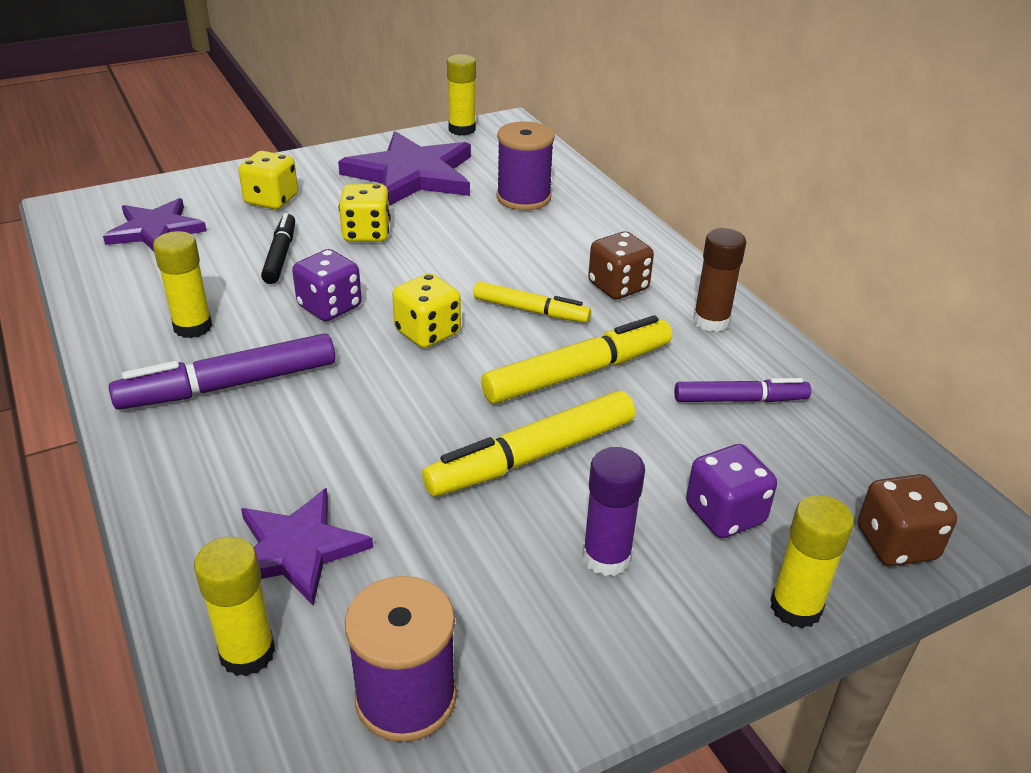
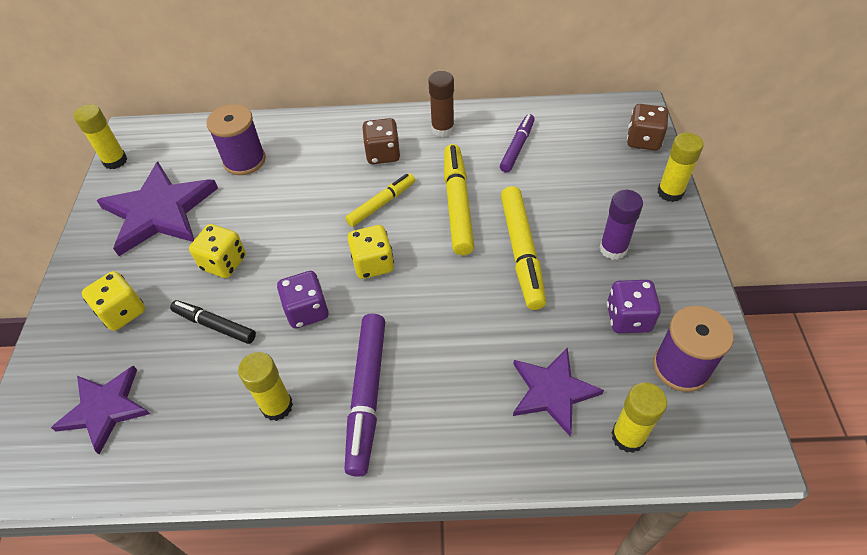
camera: 60 degrees left, 15 degrees up
(725, 514) = (600, 190): purple dice -> purple dice (628, 318)

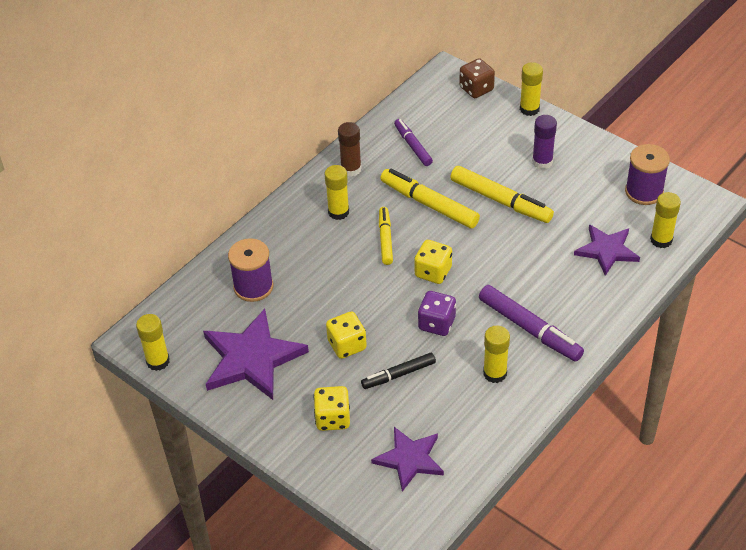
camera: 50 degrees left, 5 degrees down
(383, 154) = (338, 212): brown dice -> yellow glue stick
(628, 318) = (594, 189): purple dice -> none

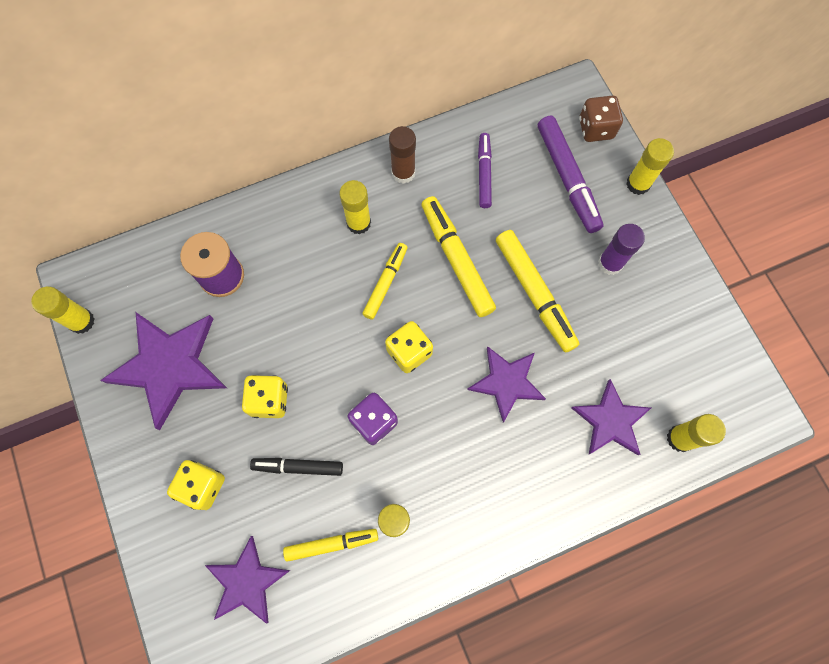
camera: 25 degrees right, 25 degrees up
(457, 408) = (331, 544): none -> yellow marker
(517, 260) = (506, 382): none -> purple star
(529, 329) = (465, 482): purple marker -> purple marker (567, 179)
(644, 192) = (700, 361): purple spool -> none

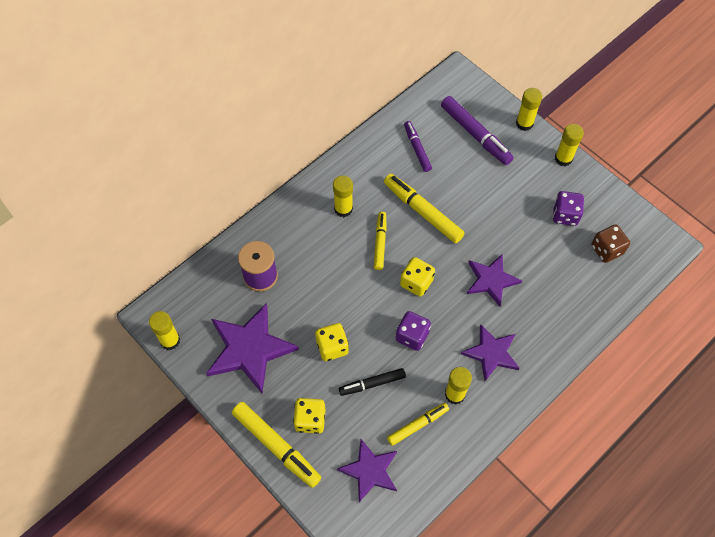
camera: 20 degrees left, 10 degrees down
(403, 173) = (360, 165): brown glue stick -> none
(534, 293) = (485, 216): yellow marker -> yellow marker (276, 446)
(596, 129) = (481, 96): brown dice -> brown dice (606, 250)
(610, 263) = (527, 180): purple glue stick -> none
(611, 421) = (570, 281): purple star -> purple star (491, 353)
(641, 327) = (565, 215): none -> purple dice
(680, 438) = (619, 277): yellow glue stick -> yellow glue stick (563, 158)

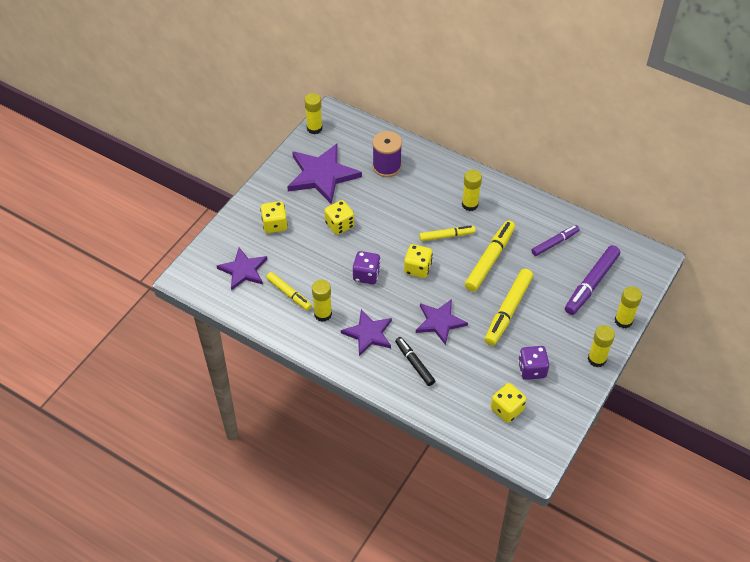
camera: 75 degrees right, 10 degrees down
(276, 446) = (248, 209): yellow marker -> yellow marker (508, 311)
(372, 383) = (316, 257): black marker -> black marker (414, 363)
(606, 250) = (507, 409): brown dice -> yellow dice

